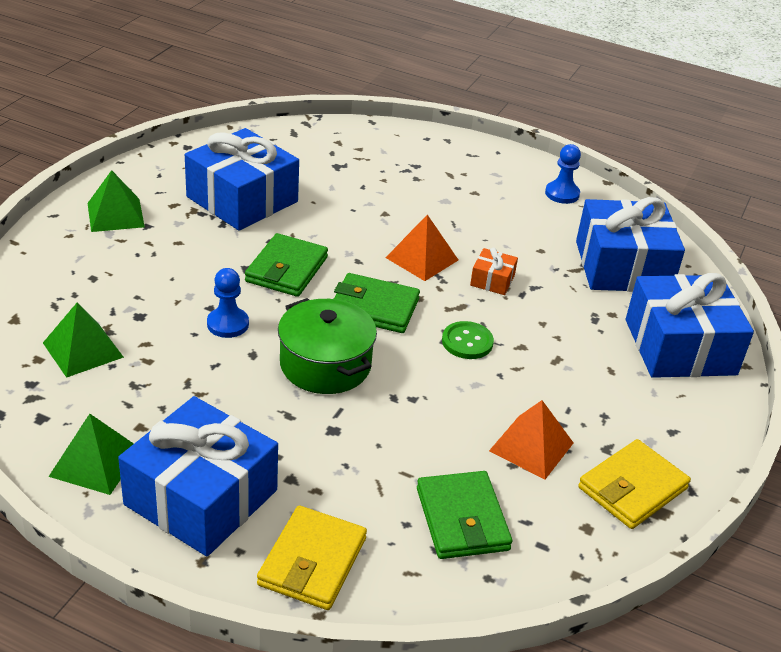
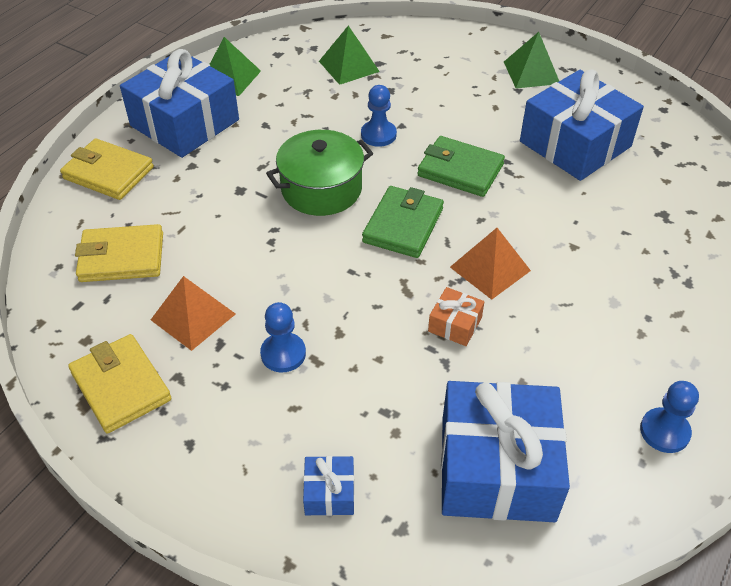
camera: 100 degrees right, 10 degrees up
(462, 519) = (122, 257): green wallet -> yellow wallet
(467, 342) = (348, 289): green button -> none
(556, 380) = (283, 354): none -> blue pawn
(680, 347) = (329, 493): blue gift -> blue gift, size x0.43

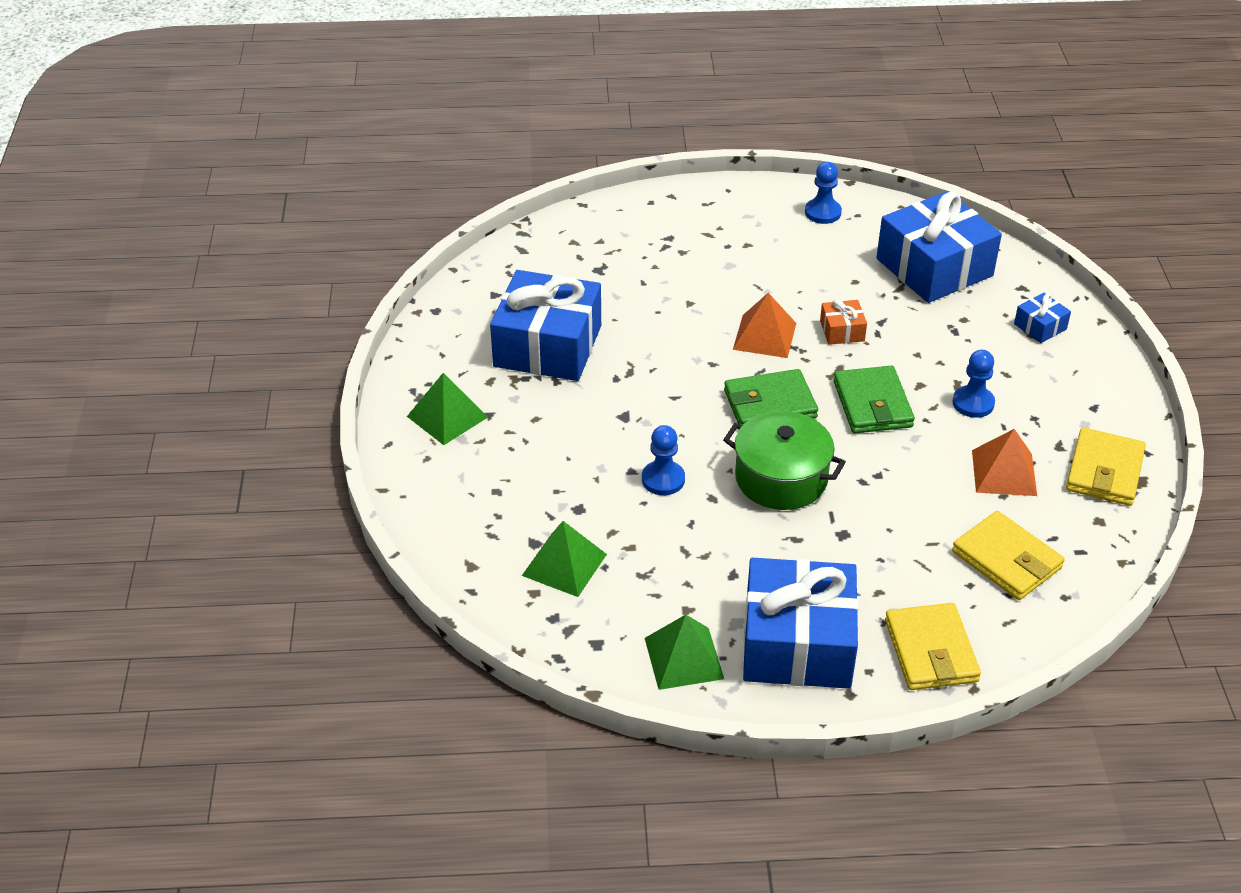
camera: 125 degrees left, 5 degrees down
(460, 170) = (660, 401): green wallet -> green wallet (872, 404)

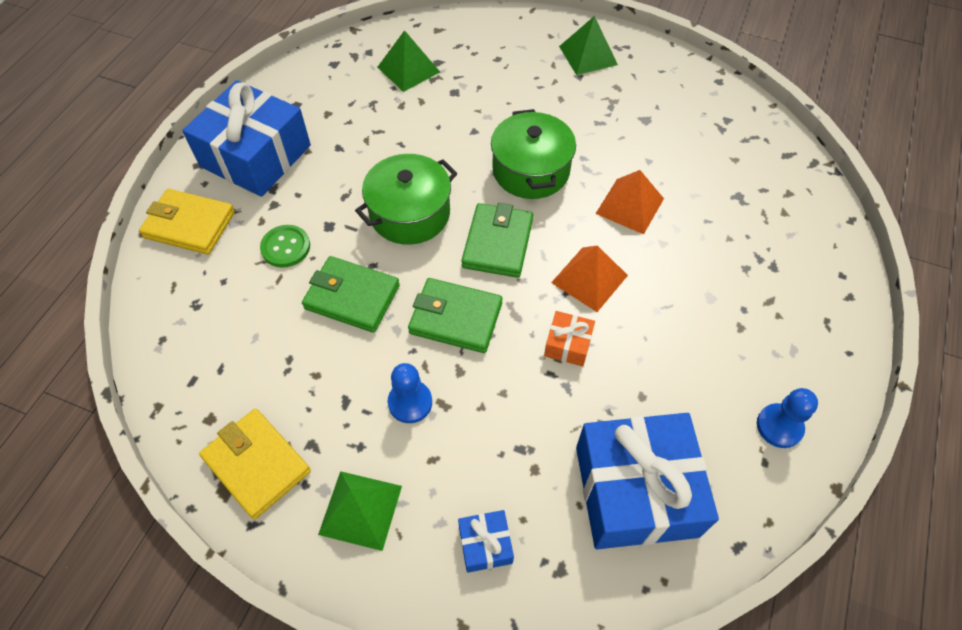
camera: 115 degrees right, 15 degrees up
(548, 346) = (644, 130): blue gift -> none
(660, 410) = (531, 170): none -> green pot
(663, 479) = (453, 144): blue pawn -> none
(684, 658) = (291, 97): green pyramid -> green pyramid (360, 510)
(894, 555) = (285, 247): none -> green button
(908, 480) = (352, 297): none -> green wallet
(1004, 473) = (312, 375): orange pyramid -> orange pyramid (629, 206)
(1006, 560) = (225, 320): yellow wallet -> none

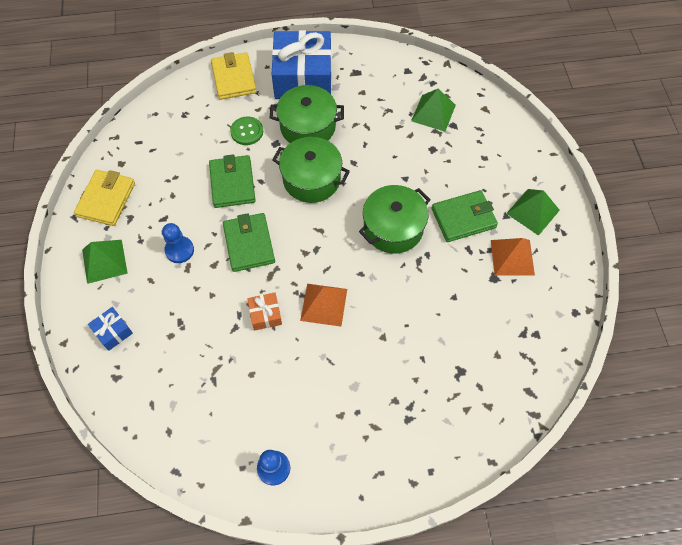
camera: 60 degrees right, 5 degrees up
(332, 184) = (308, 127): none -> green pot
(497, 243) = (319, 238): green wallet -> green wallet (463, 218)
(629, 206) = (402, 302): orange pyramid -> orange pyramid (512, 257)
(635, 491) = (183, 397): blue gift -> none

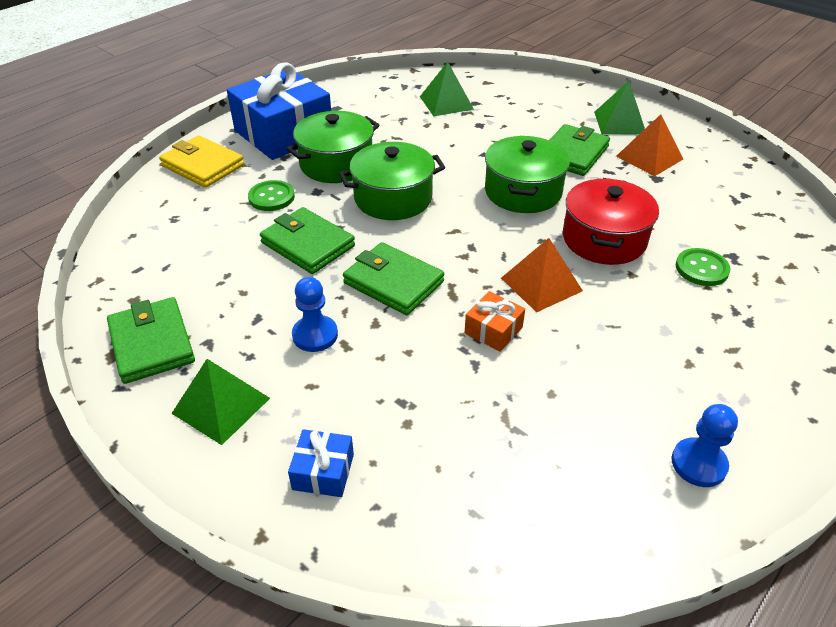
camera: 40 degrees left, 20 degrees down
(106, 199) = (152, 343): yellow wallet -> green wallet
(398, 300) = (604, 239): none -> red pot
(429, 365) = (701, 269): none -> green button

